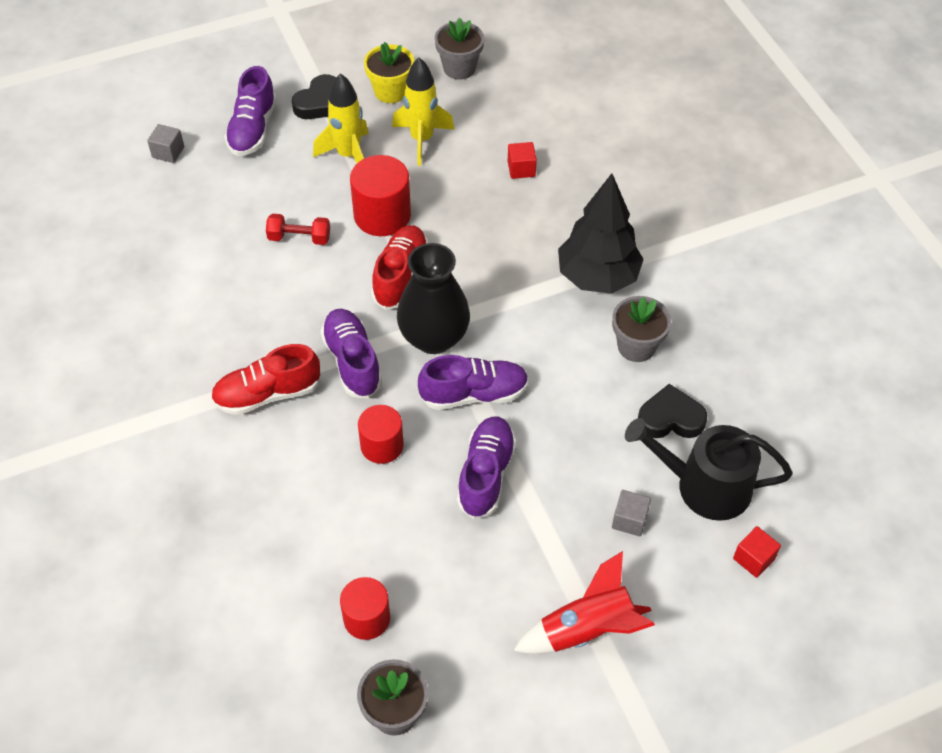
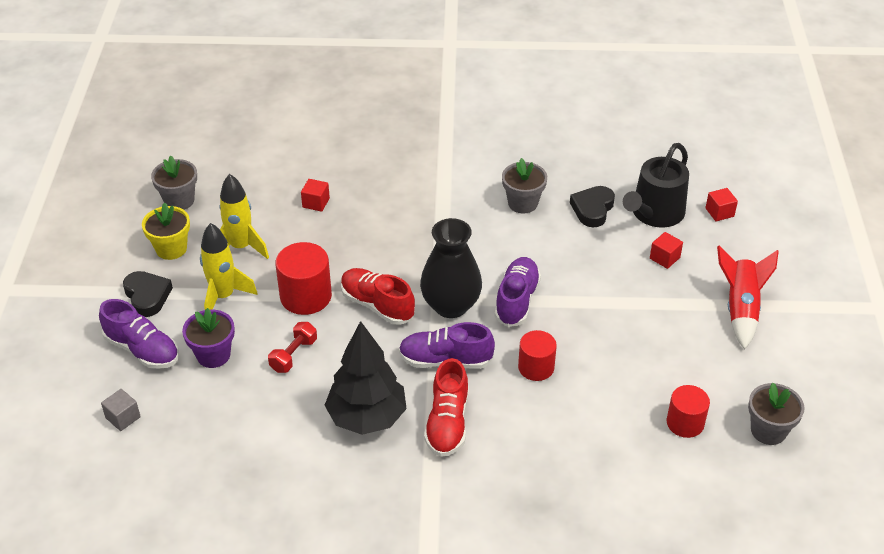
camera: 65 degrees left, 10 degrees down
(270, 180) = (213, 355): none -> purple flower pot
(486, 474) = (592, 317): purple shoe -> none
(597, 277) = (449, 200): black tree -> black tree (367, 417)
(629, 520) = (664, 258): grey cube -> red cube

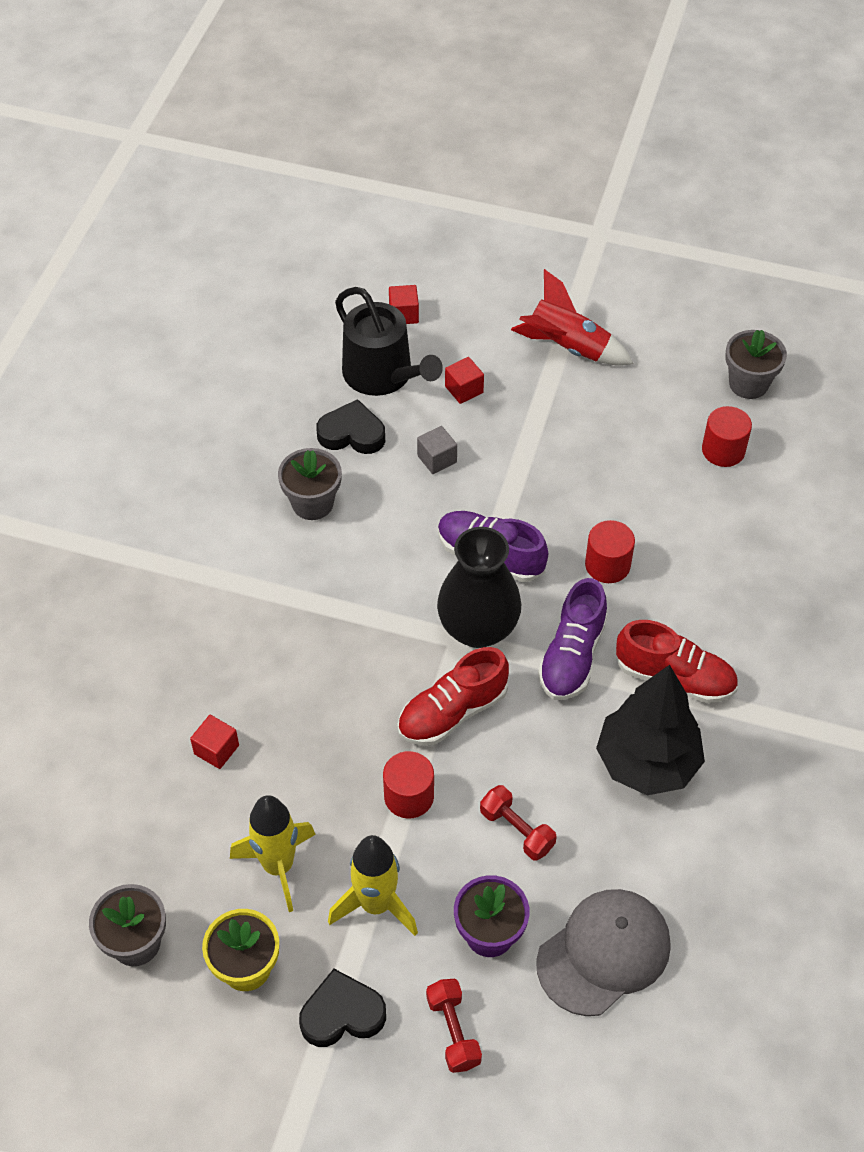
camera: 75 degrees left, 10 degrees up
(123, 417) = (579, 1071): grey cube -> grey cube (437, 459)
(142, 350) = (453, 1031): purple shoe -> red dumbbell
(210, 417) = (604, 953): none -> grey cap
(306, 296) = (409, 796): red cylinder -> red cylinder, size x0.66
(592, 209) = (352, 433): black heart -> black heart turned 150 degrees clockwise

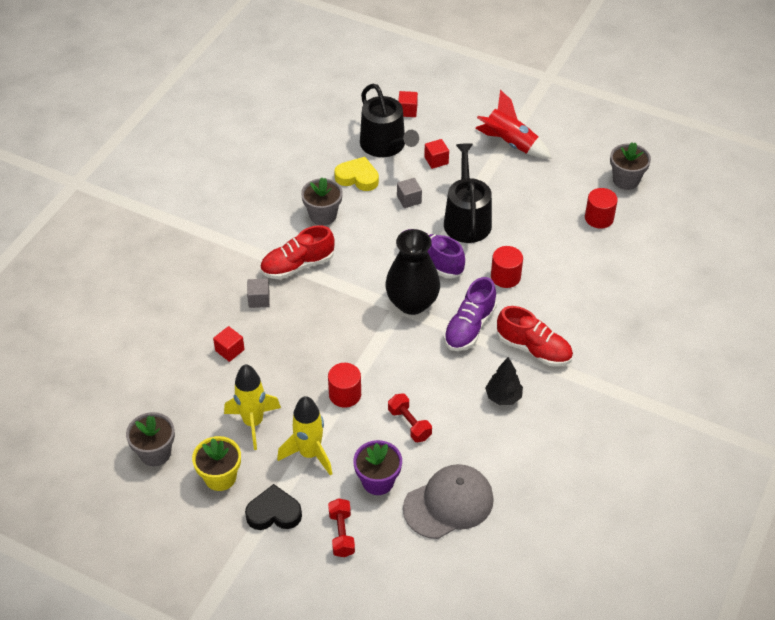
camera: 10 degrees right, 5 degrees down
(244, 657) = (259, 299): none -> grey cube
(352, 433) = (357, 177): black heart -> yellow heart
(452, 712) = (384, 349): red shoe -> red shoe (297, 265)
(530, 480) = (466, 219): none -> black watering can
(647, 763) = (503, 397): black tree -> black tree, size x0.54

